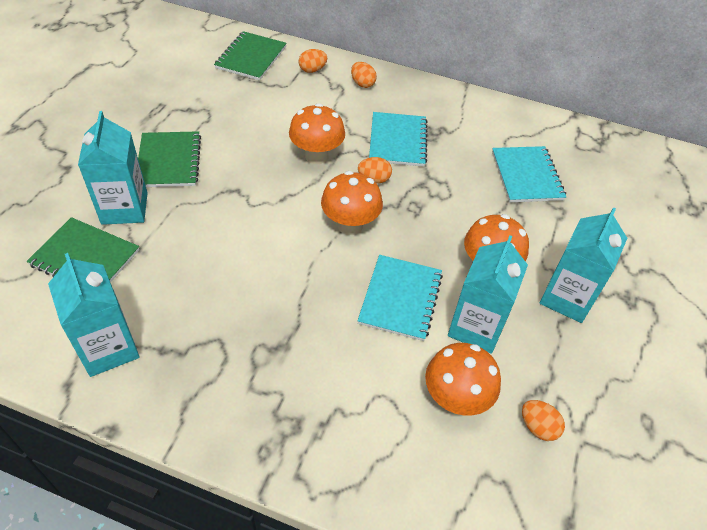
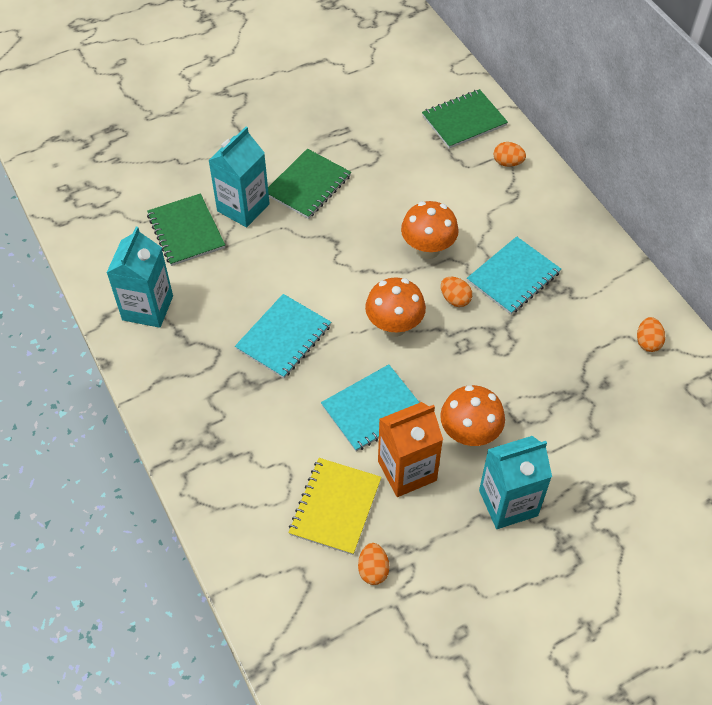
camera: 45 degrees right, 5 degrees up
(362, 84) = (540, 202): orange egg -> orange egg (647, 342)
(455, 399) = (335, 507): orange mushroom -> yellow notebook
(476, 327) = (407, 471): turquoise carton -> orange carton
(527, 176) = (599, 382): turquoise notebook -> turquoise notebook (284, 337)

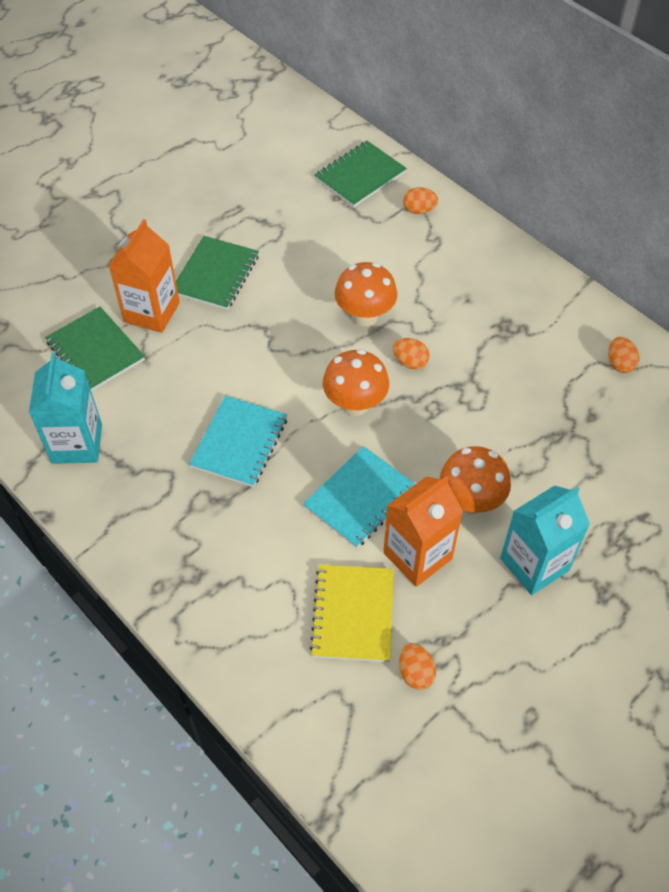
camera: 15 degrees left, 0 degrees up
(243, 207) = (151, 312): turquoise carton -> orange carton
(513, 277) = (463, 326): turquoise notebook -> none

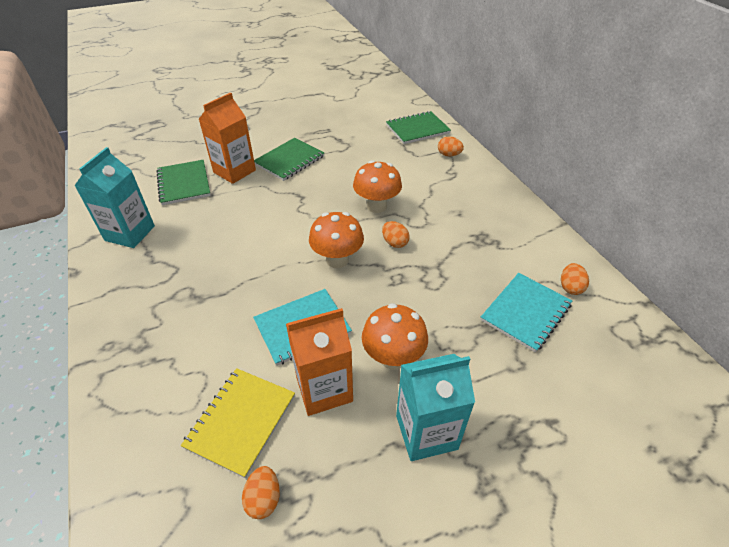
camera: 20 degrees right, 10 degrees down
(239, 442) = (237, 262): turquoise notebook -> turquoise notebook (525, 312)

